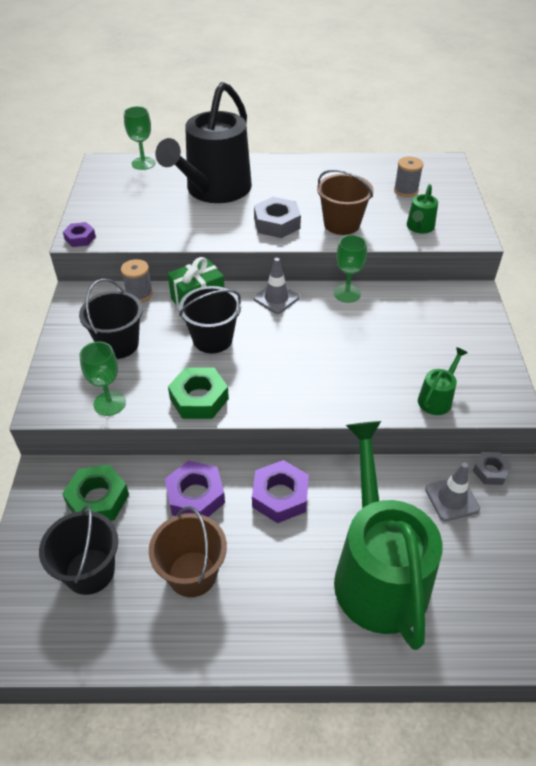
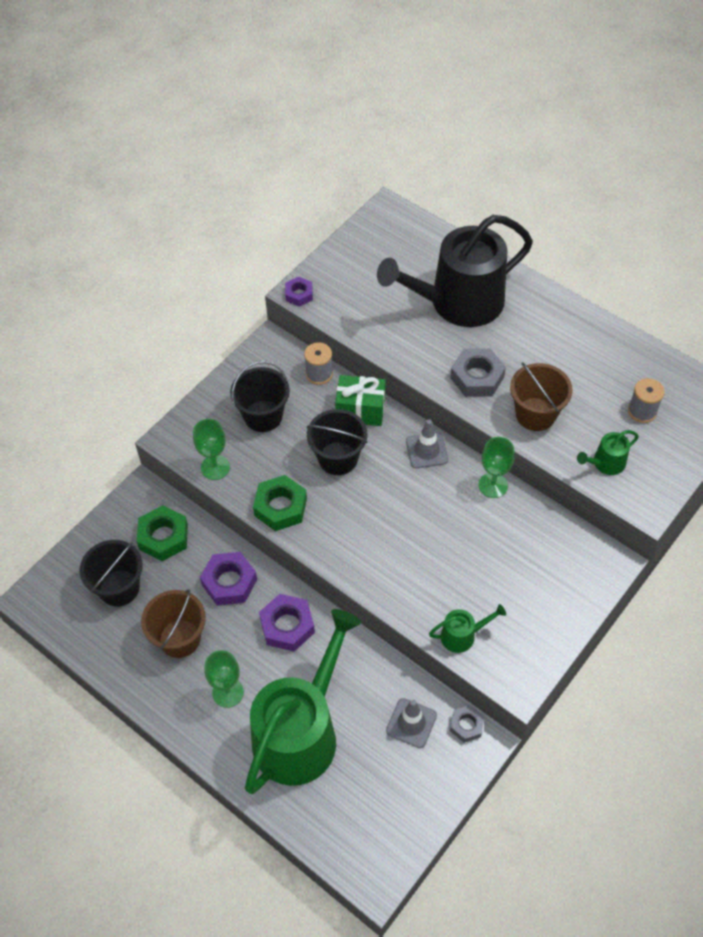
camera: 40 degrees right, 10 degrees up
(143, 163) = (424, 230): green goblet -> green goblet (228, 692)

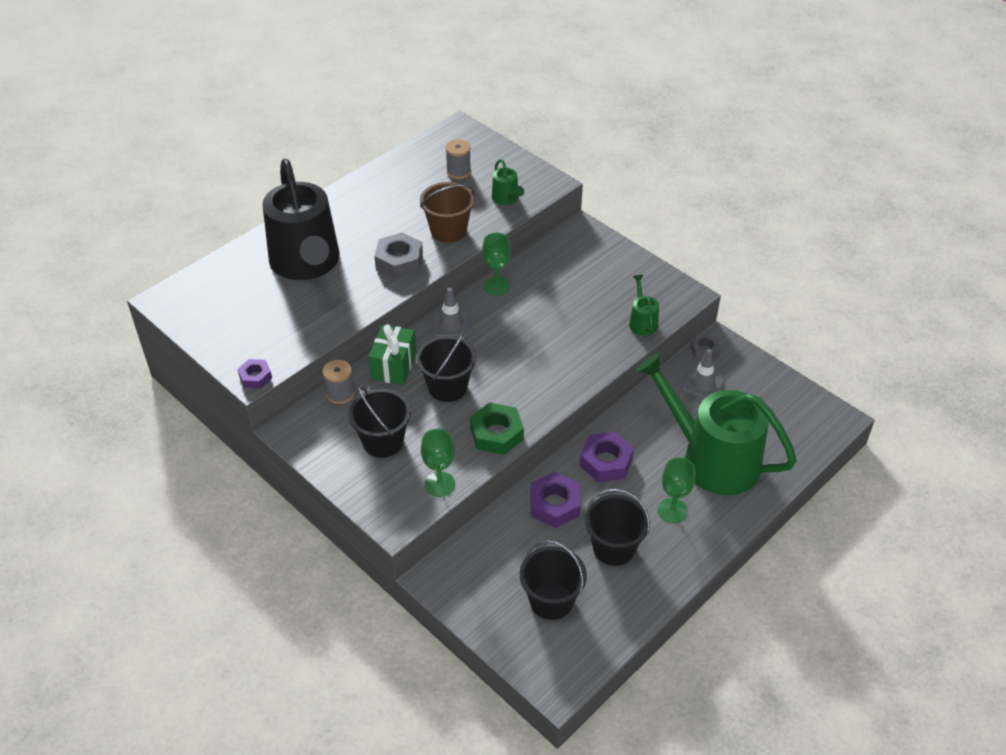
camera: 85 degrees left, 10 degrees down
(163, 537) = (494, 559): green nut -> none
(179, 638) = (614, 548): brown bucket -> black bucket

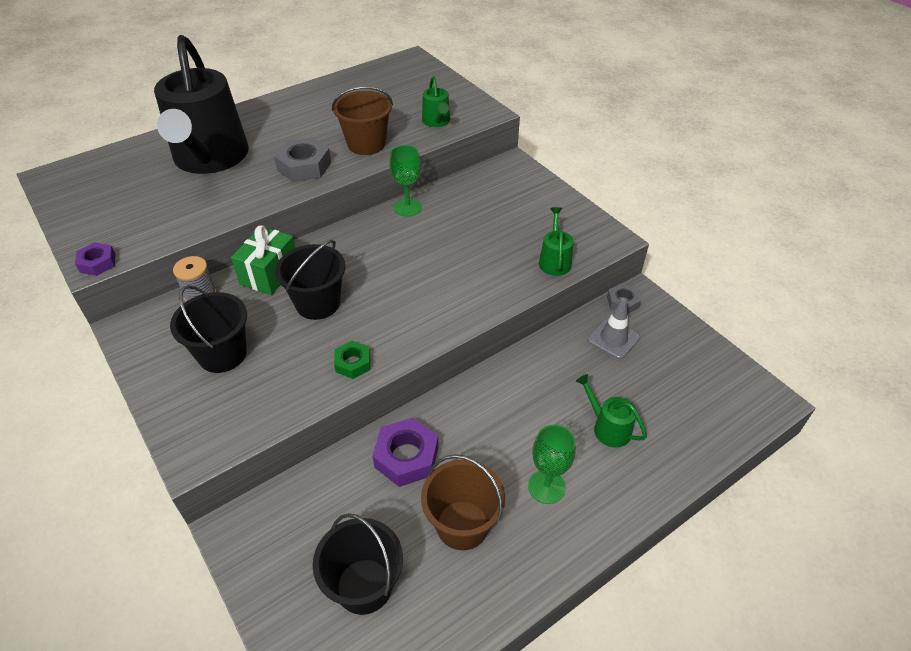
camera: 10 degrees right, 0 degrees up
(439, 484) = (265, 414): green goblet -> none
(451, 324) = (346, 239): grey traffic cone -> none
(458, 171) = (397, 94): grey spool -> none
(496, 434) = (353, 363): green nut -> green nut, size x0.60
(606, 462) = (481, 413): purple nut -> none
(614, 548) = (462, 525): black bucket -> brown bucket
(712, 459) = (608, 428): green watering can -> green watering can, size x0.41

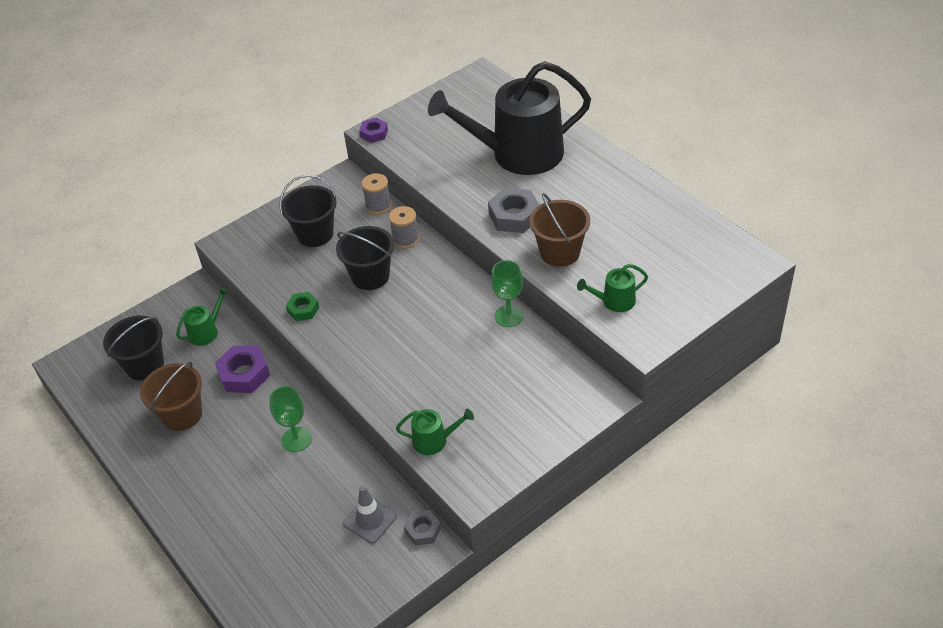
camera: 90 degrees right, 0 degrees up
(269, 274) = (405, 239): green gift -> grey spool
(546, 487) = (208, 466): green goblet -> green goblet (296, 439)
(608, 428) = (262, 511): green watering can -> green watering can (206, 331)

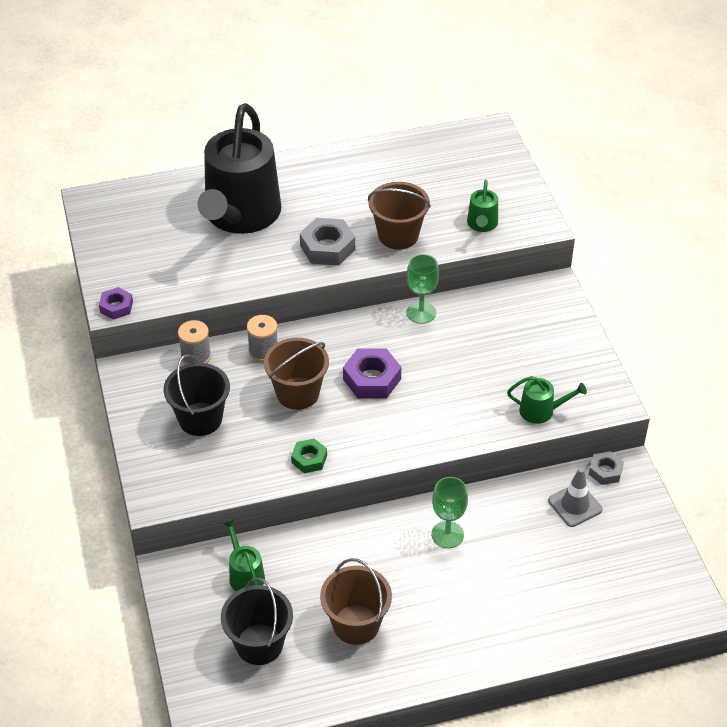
camera: 70 degrees left, 0 degrees up
(244, 374) = (331, 556): purple nut -> purple nut (372, 379)
(370, 276) = (297, 393): black bucket -> brown bucket
(434, 440) = (541, 411): green watering can -> green watering can turned 75 degrees clockwise

